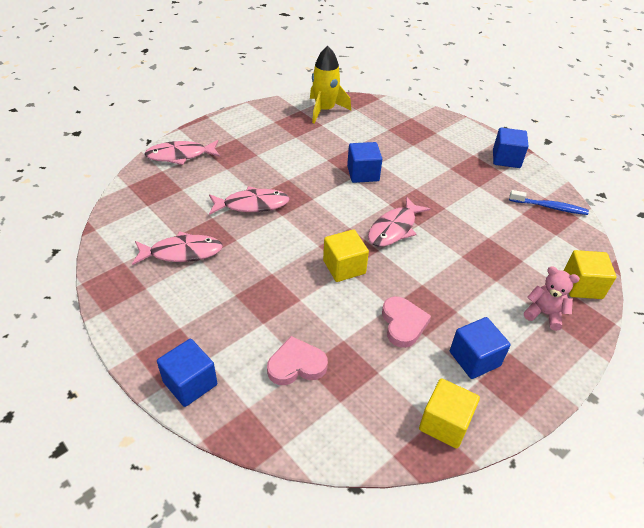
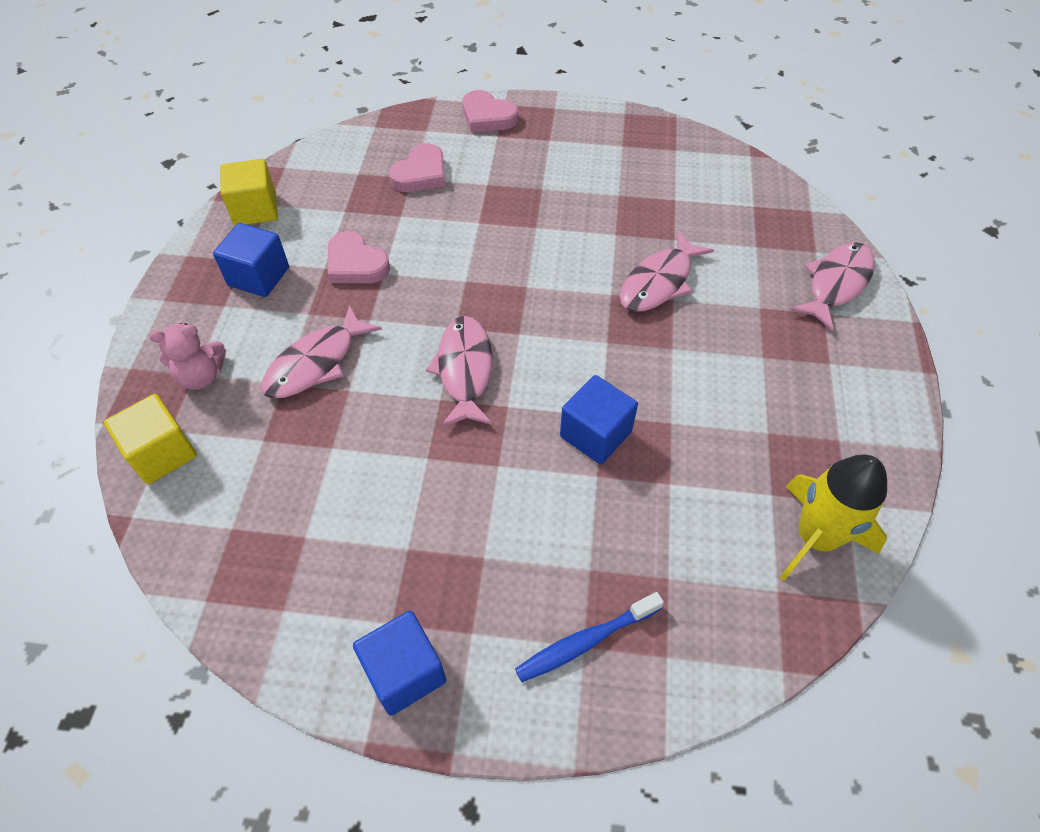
camera: 140 degrees right, 10 degrees up
(182, 252) = (643, 189): pink fish -> pink fish (316, 363)
(190, 383) = (487, 116): blue cube -> pink heart
(344, 267) = (472, 281): yellow cube -> none
(549, 207) = (264, 588): blue toothbrush -> blue toothbrush (585, 642)

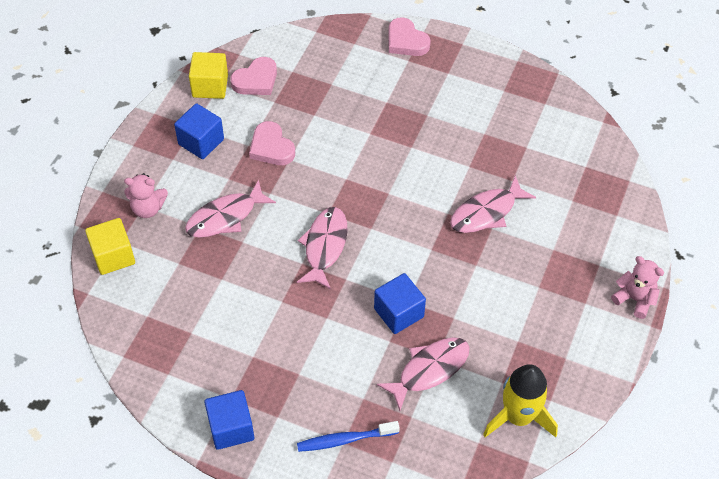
camera: 15 degrees right, 0 degrees up
(421, 174) = (339, 82): pink heart -> pink heart (256, 80)
(836, 284) = (619, 244): pink fish -> pink fish (429, 370)
(887, 344) = (634, 299): none -> pink teddy bear

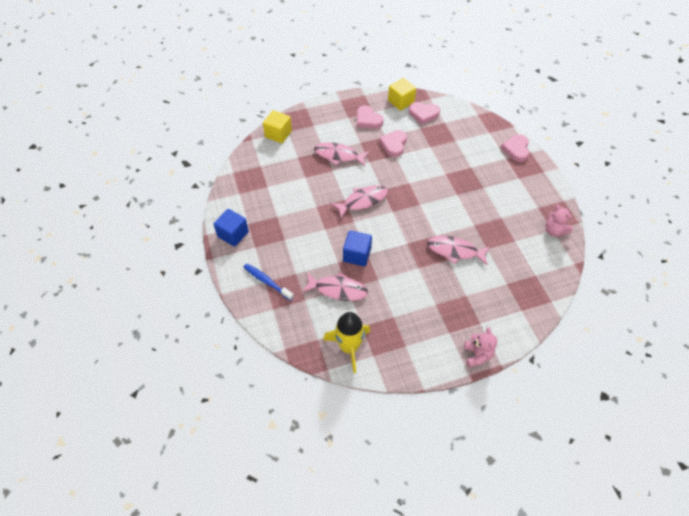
camera: 50 degrees right, 0 degrees up
(148, 208) = (314, 128): pink teddy bear -> pink teddy bear (554, 231)
(201, 142) = (368, 120): blue cube -> pink heart

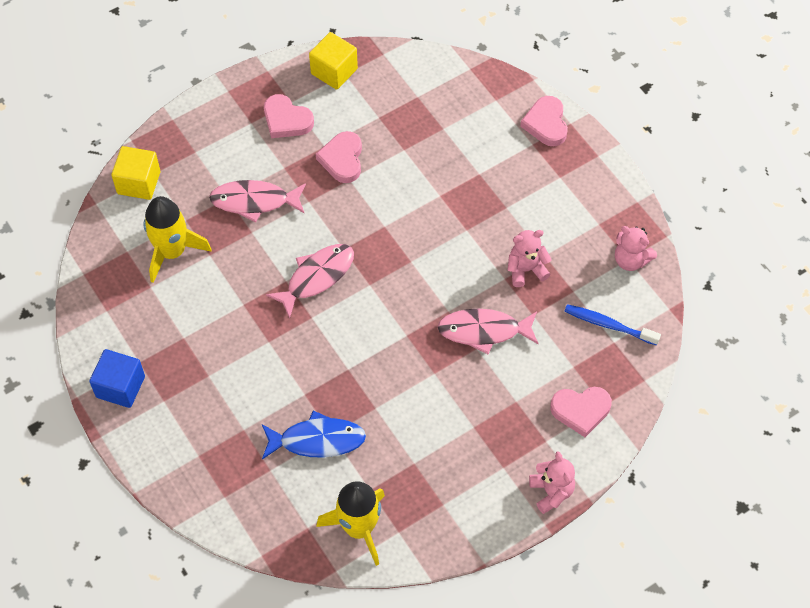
camera: 15 degrees left, 5 degrees up
(267, 281) = (201, 454): blue toothbrush -> blue toothbrush (608, 325)
(285, 171) = (172, 252): none -> yellow rocket
(338, 289) = (317, 440): pink fish -> blue fish
(357, 255) = (332, 374): blue cube -> none
(423, 114) = (378, 88): pink heart -> pink heart (580, 410)
(488, 223) = (526, 269): none -> pink teddy bear

